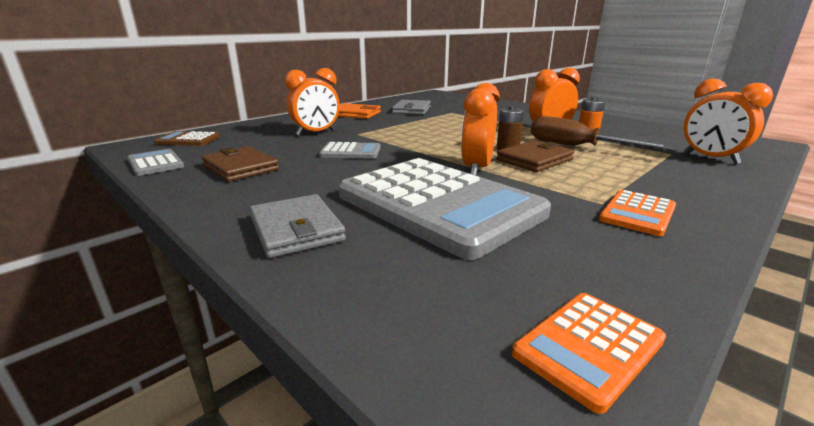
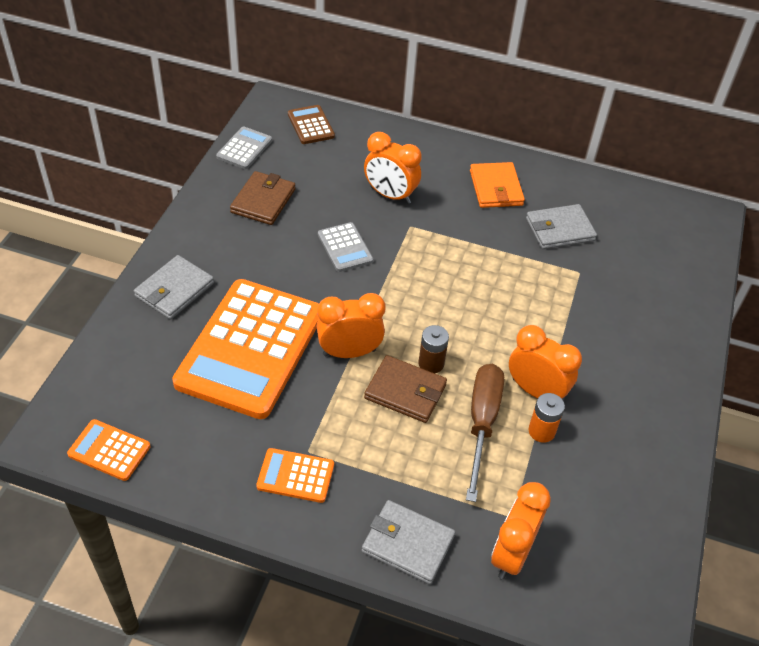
camera: 60 degrees right, 25 degrees up
(438, 204) = (250, 348): grey calculator -> orange calculator
(716, 184) = (408, 544): none -> grey wallet

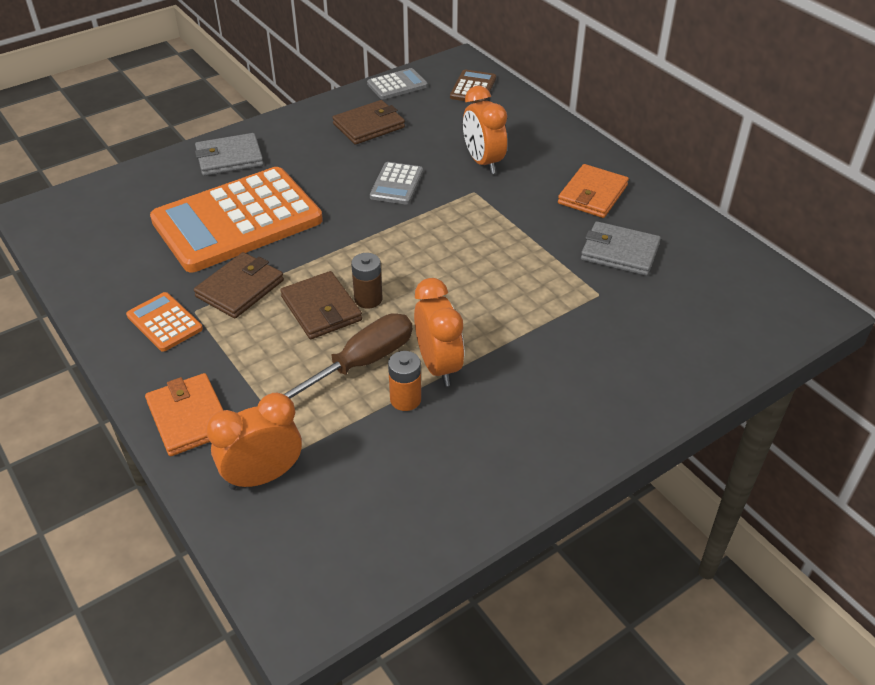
camera: 40 degrees right, 5 degrees down
(109, 450) = (63, 239): orange calculator -> none
(323, 410) = (240, 288): none -> brown wallet
(349, 352) = (310, 259): orange clock -> none
(408, 544) = (189, 417): grey wallet -> orange wallet

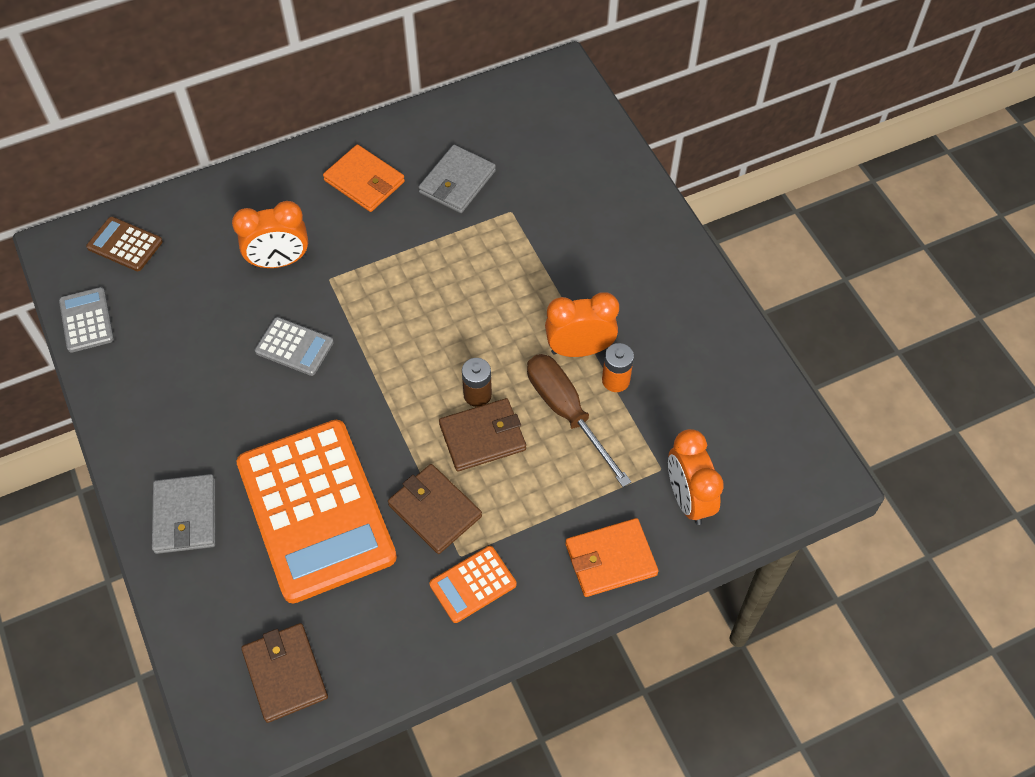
camera: 80 degrees left, 15 degrees up
(369, 126) = (168, 360): brown wallet -> brown wallet (285, 674)

